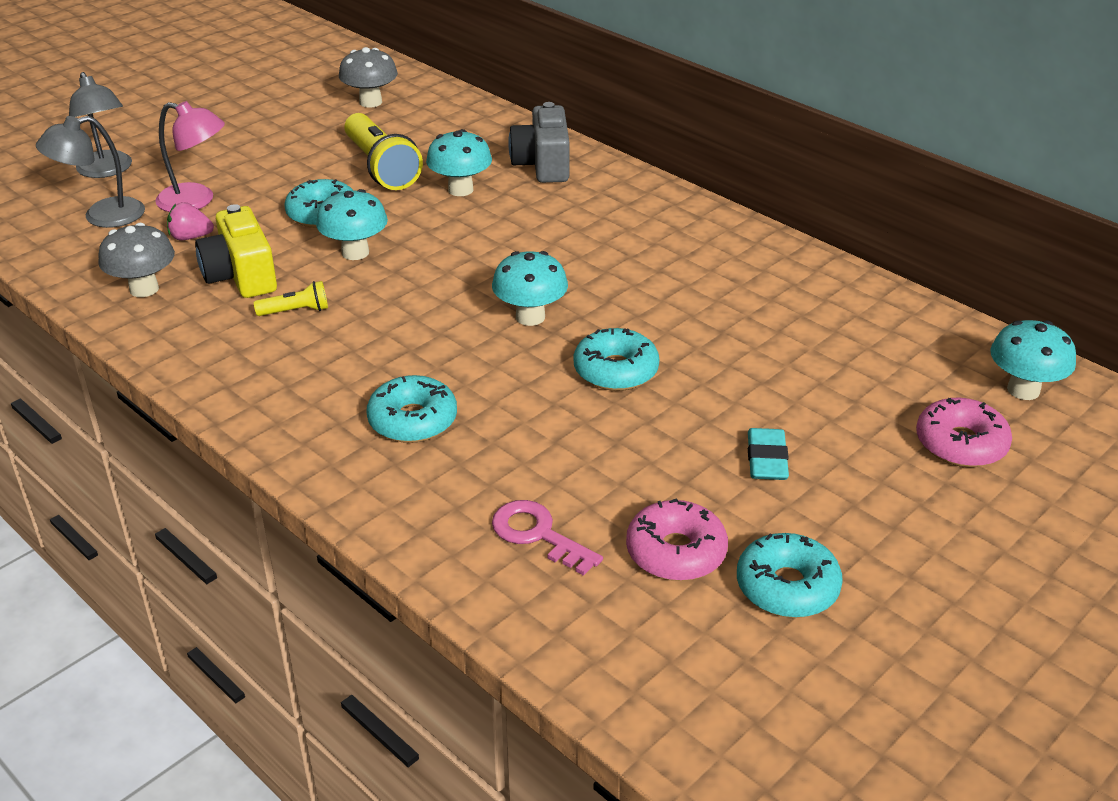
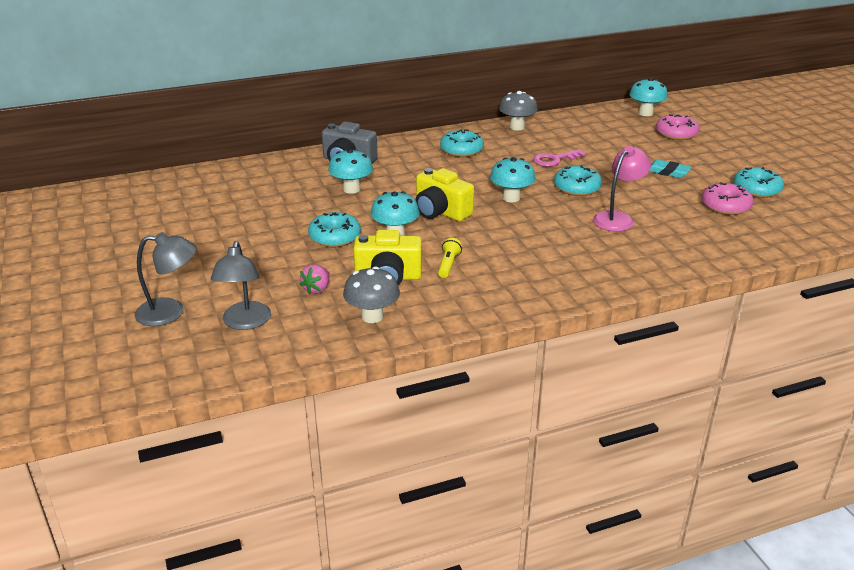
camera: 65 degrees left, 5 degrees down
(196, 201) = (265, 280): pink lamp -> pink lamp (618, 218)
(370, 102) = (195, 195): grey mushroom -> grey mushroom (517, 127)
(381, 167) = (294, 207): yellow flashlight -> none
(413, 420) = (588, 248): turquoise donut -> turquoise donut (461, 150)
(443, 270) = (440, 212): none -> yellow camera
(538, 534) = (701, 234): pink key -> pink key (554, 160)

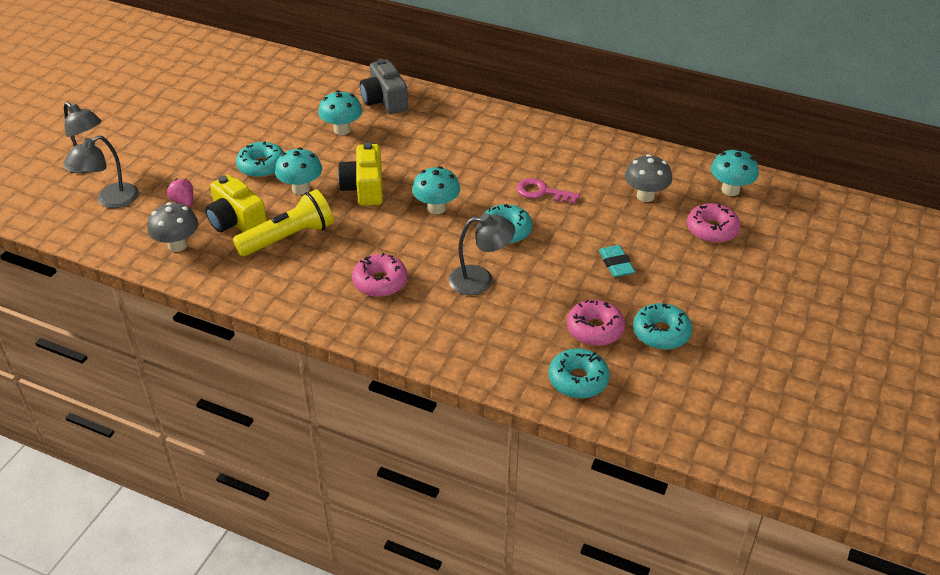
camera: 45 degrees right, 10 degrees up
(317, 289) = (183, 202): pink strawberry -> pink strawberry turned 75 degrees clockwise
(448, 265) = (288, 237): yellow flashlight -> yellow flashlight, size x2.09
(461, 150) = (485, 138): turquoise donut -> turquoise donut (578, 380)
(517, 127) = (576, 139): grey mushroom -> grey mushroom (645, 196)
(564, 253) = (380, 282): none -> pink donut
(618, 218) = (480, 280): pink lamp -> grey lamp

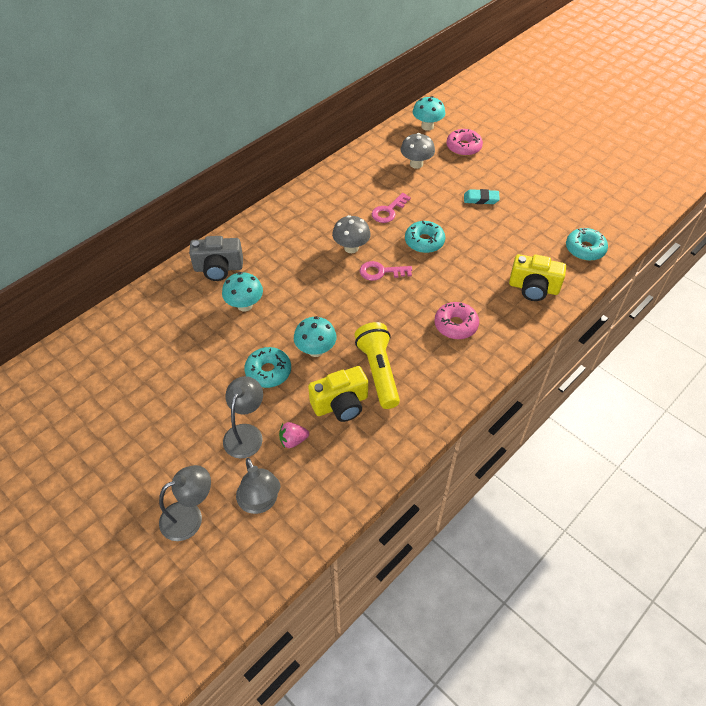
camera: 70 degrees left, 10 degrees up
(177, 245) = (355, 454): grey mushroom -> grey mushroom (351, 248)
(364, 188) = (335, 309): yellow camera -> yellow camera (533, 288)
(436, 208) = (381, 272): turquoise mushroom -> pink key
(480, 280) = (473, 269): grey lamp -> grey lamp (246, 433)
(595, 329) = (541, 228): pink donut -> none
(661, 333) = (552, 200): turquoise donut -> none

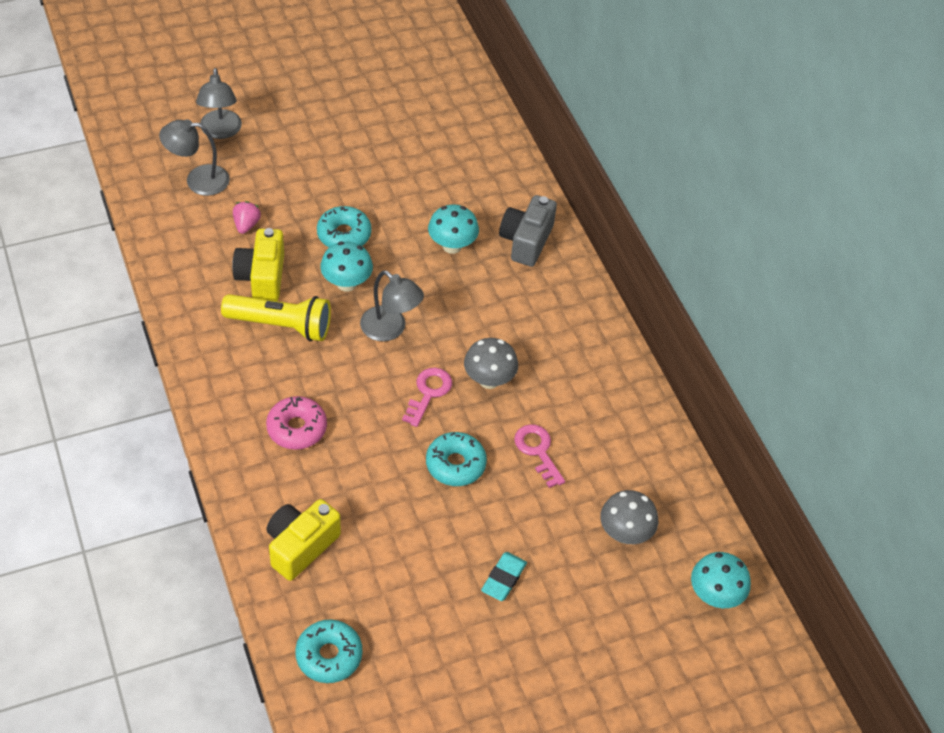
camera: 110 degrees right, 0 degrees up
(246, 433) = (280, 193): grey lamp -> grey lamp (390, 329)
(463, 147) = (637, 620): pink donut -> none

